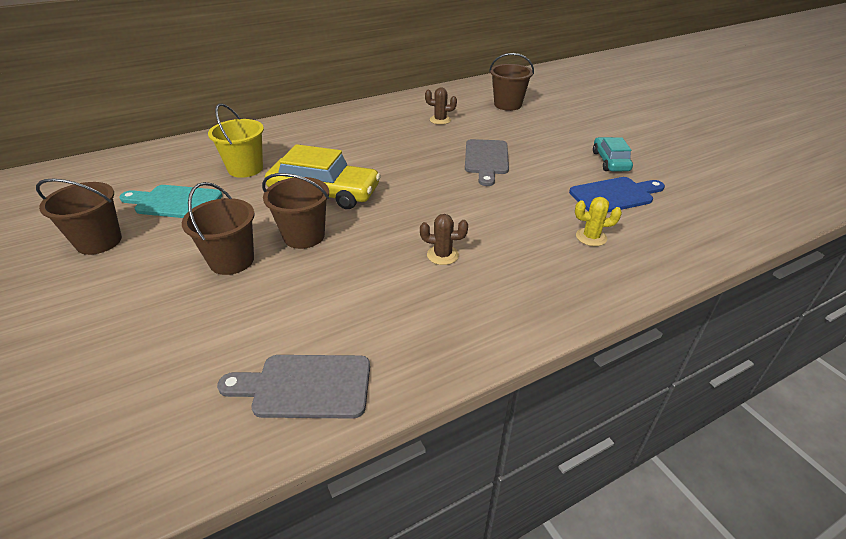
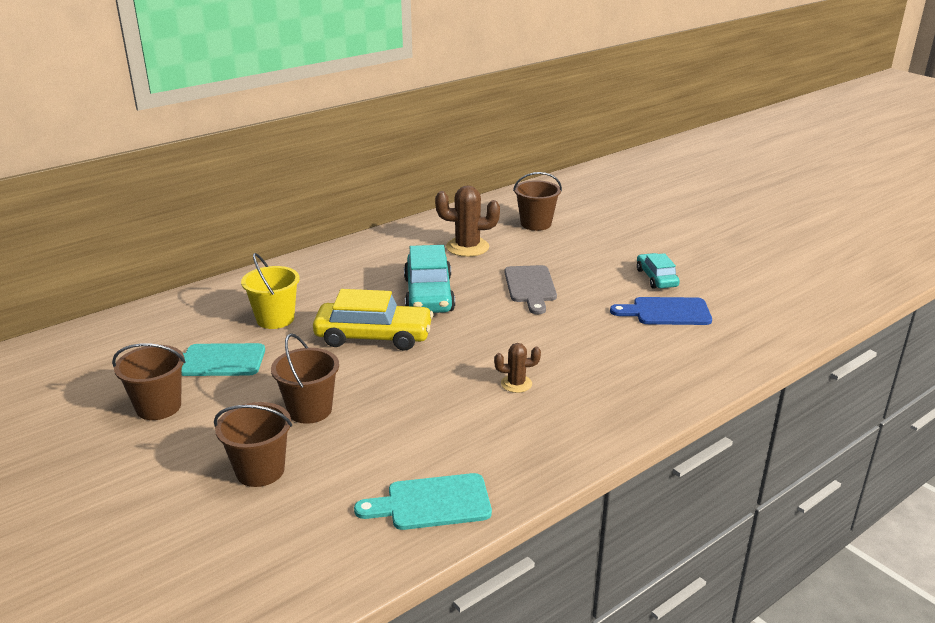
camera: 10 degrees left, 10 degrees down
(304, 236) = (372, 380): brown bucket -> brown bucket (260, 470)
(305, 386) = (432, 503): grey cutting board -> turquoise cutting board
(390, 159) = (429, 295): none -> turquoise car
(440, 120) = (467, 247): brown cactus -> brown cactus, size x1.80
(591, 237) = (652, 353): yellow cactus -> none
(614, 195) = (666, 312): blue cutting board -> blue cutting board turned 150 degrees counterclockwise

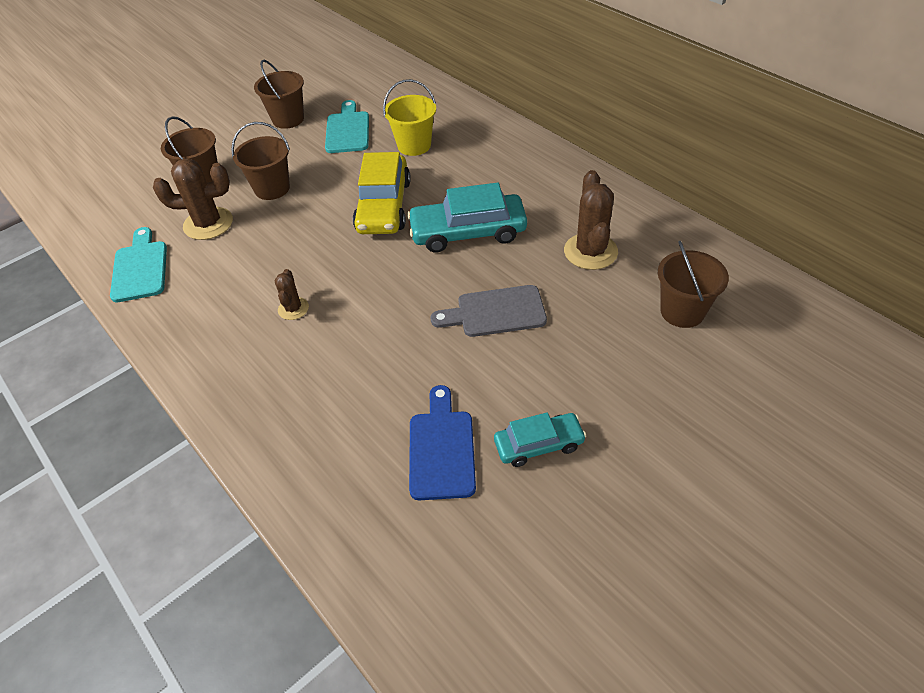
camera: 90 degrees right, 20 degrees up
(361, 455) = (208, 224): none -> brown cactus

